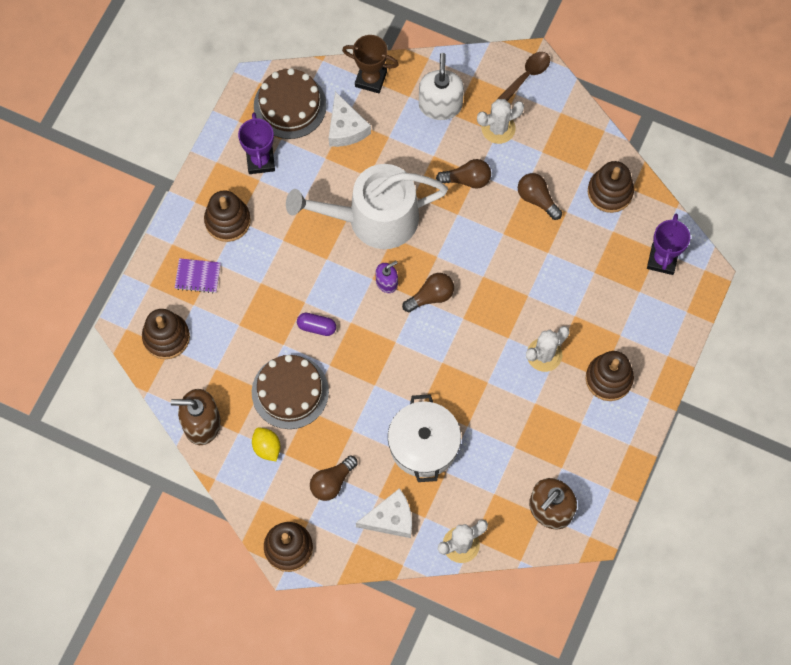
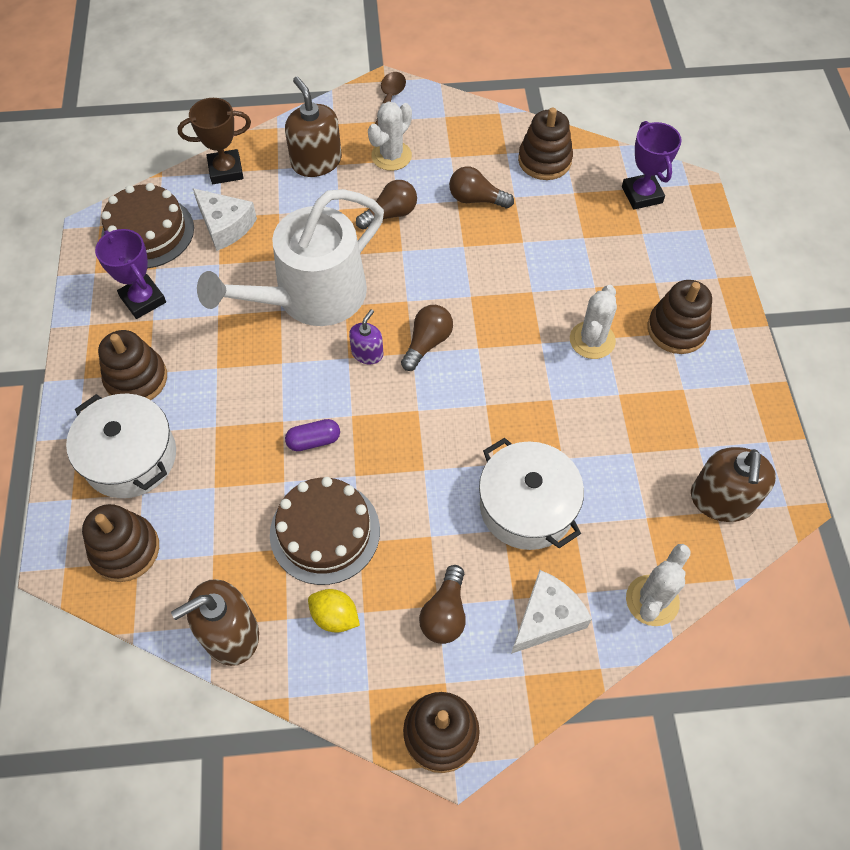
camera: 30 degrees left, 10 degrees down
(198, 276) = (130, 457): purple notebook -> white pot
(440, 105) = (316, 161): white soap dispenser -> brown soap dispenser

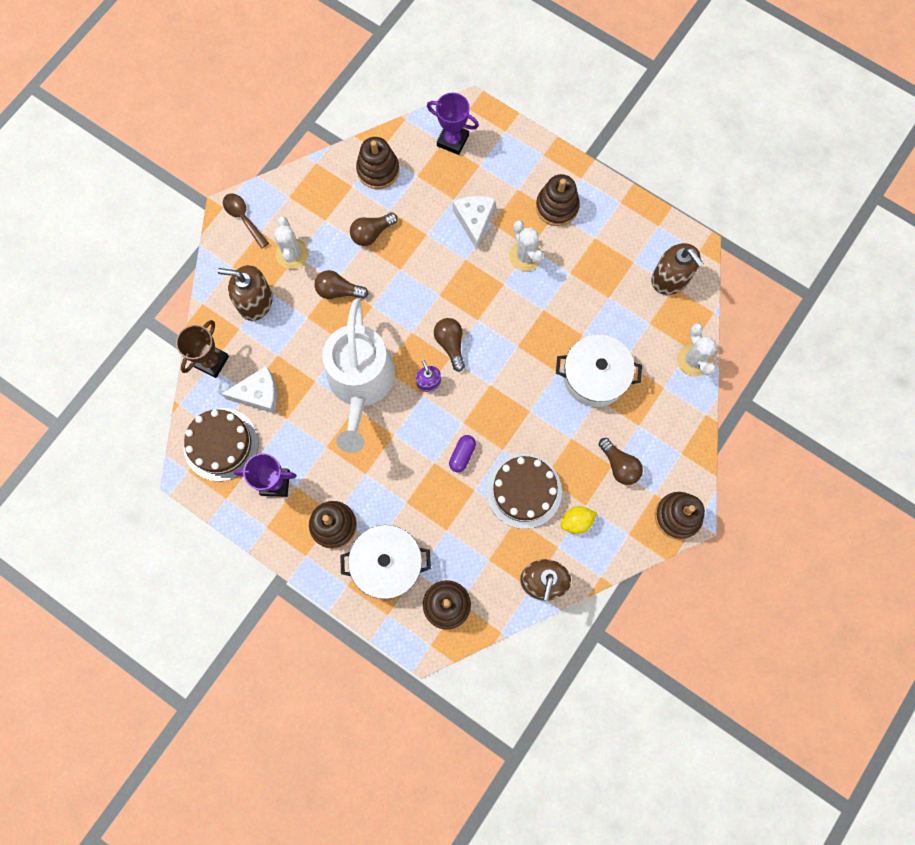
camera: 50 degrees left, 15 degrees up
(390, 214) = (338, 291): brown light bulb -> brown light bulb turned 90 degrees counterclockwise
(547, 617) = (661, 418): white cheese -> white cheese (474, 220)

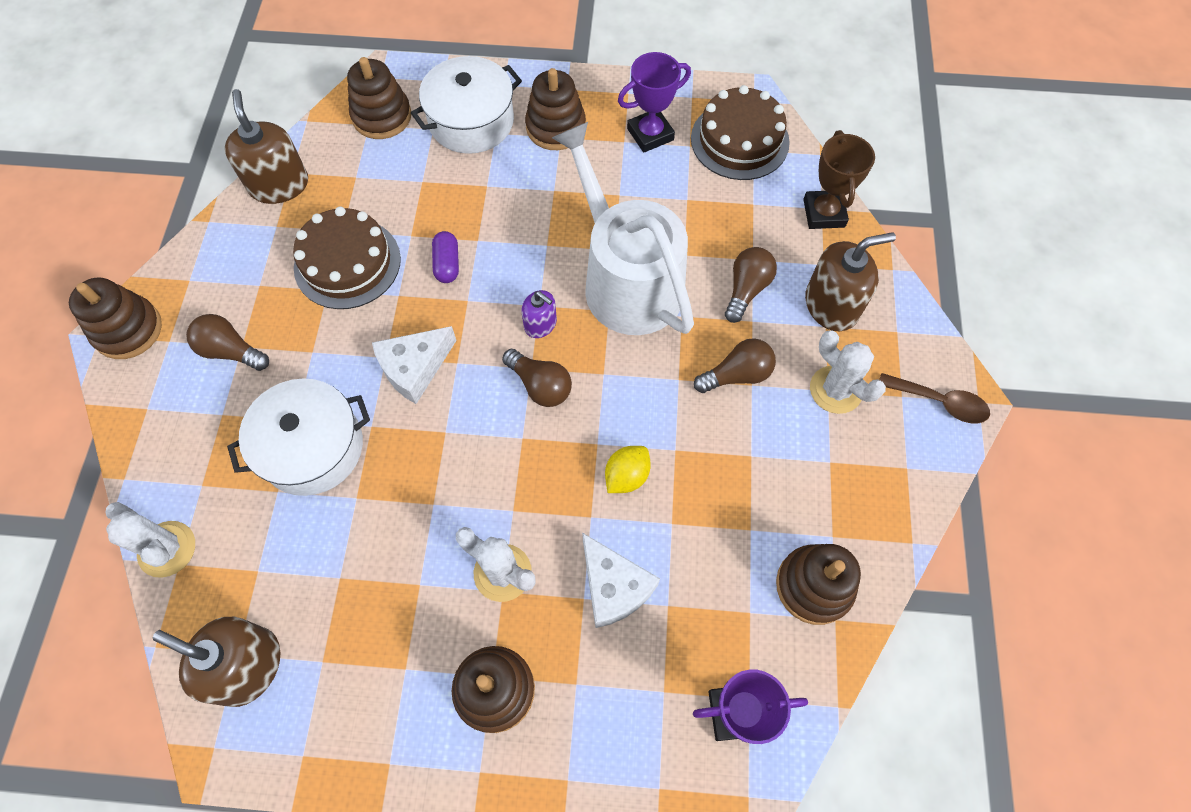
camera: 150 degrees right, 10 degrees down
(259, 394) = (740, 208): white cheese -> white cheese (414, 368)
(372, 233) = (751, 479): brown light bulb -> brown light bulb (746, 289)
(576, 521) = (263, 262): yellow lemon -> yellow lemon (626, 476)

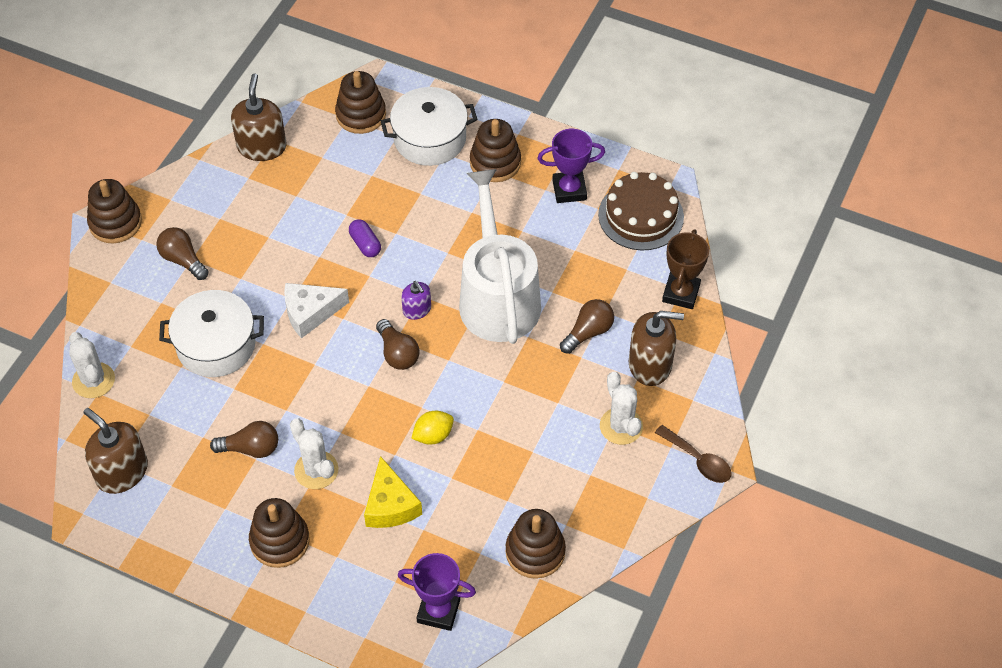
camera: 20 degrees right, 10 degrees down
(347, 263) = (290, 221): brown cake -> none
(447, 264) = (365, 244): purple capsule -> purple capsule turned 45 degrees counterclockwise
(613, 587) = (390, 505): white cheese -> yellow cheese
(737, 375) = (550, 392): brown light bulb -> brown light bulb (251, 448)

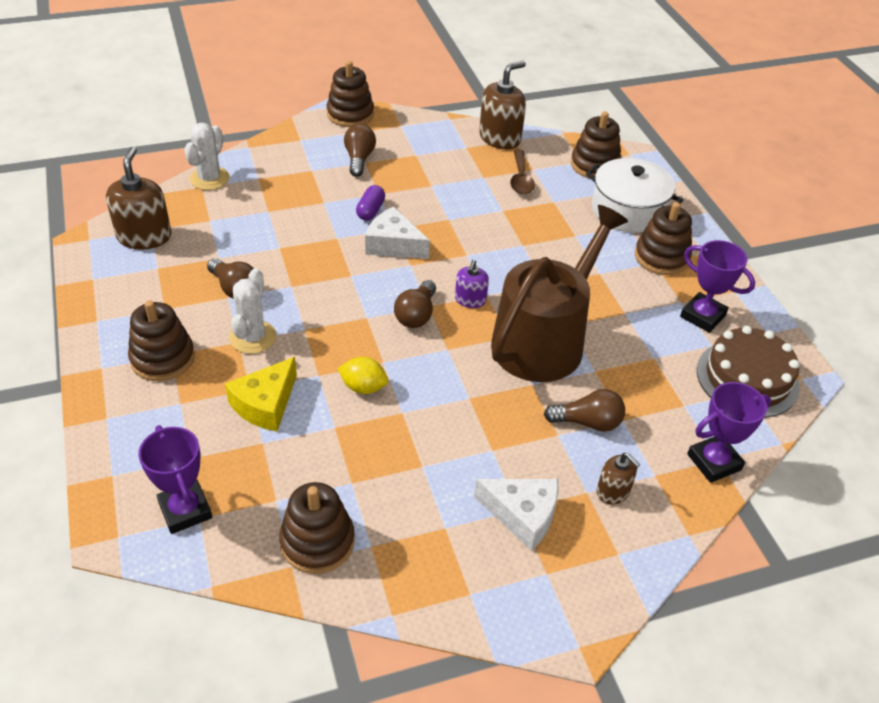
camera: 45 degrees right, 10 degrees down
(216, 345) = (307, 216): white pot -> none
(365, 244) = (490, 235): purple capsule -> purple capsule (370, 211)
(497, 297) = (544, 339): white watering can -> brown watering can
(621, 426) = (522, 515): white cactus -> white cheese
(650, 364) = (613, 491): brown soap dispenser -> brown soap dispenser, size x0.56
(681, 293) = (714, 462): brown trophy -> purple trophy
(698, 460) = (558, 609): brown spoon -> brown spoon (521, 179)

